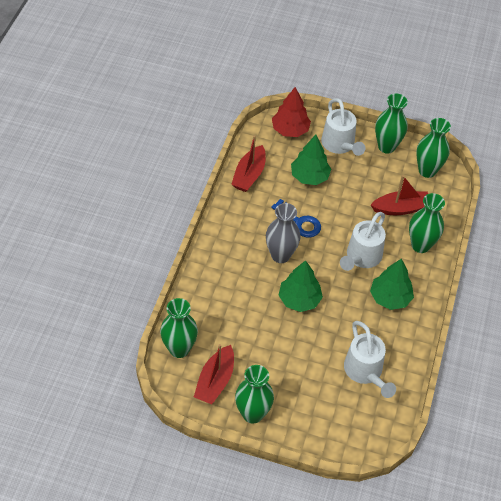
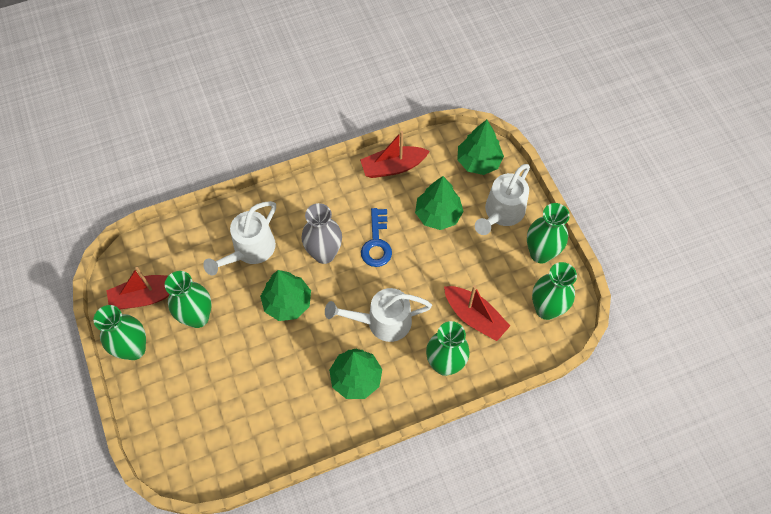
camera: 55 degrees right, 10 degrees up
(179, 349) = (157, 247): green vase -> green vase (197, 317)
(290, 130) = (478, 161): red tree -> green tree
(365, 372) = (251, 413): white watering can -> white watering can (250, 251)

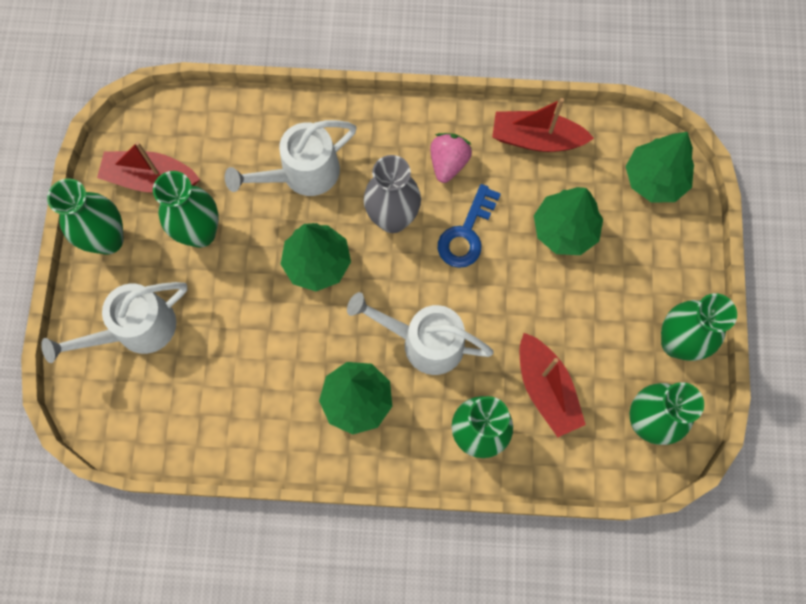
camera: 25 degrees right, 10 degrees up
(344, 204) = (448, 163): none -> pink strawberry
(501, 213) = (650, 264): white watering can -> white watering can (136, 330)

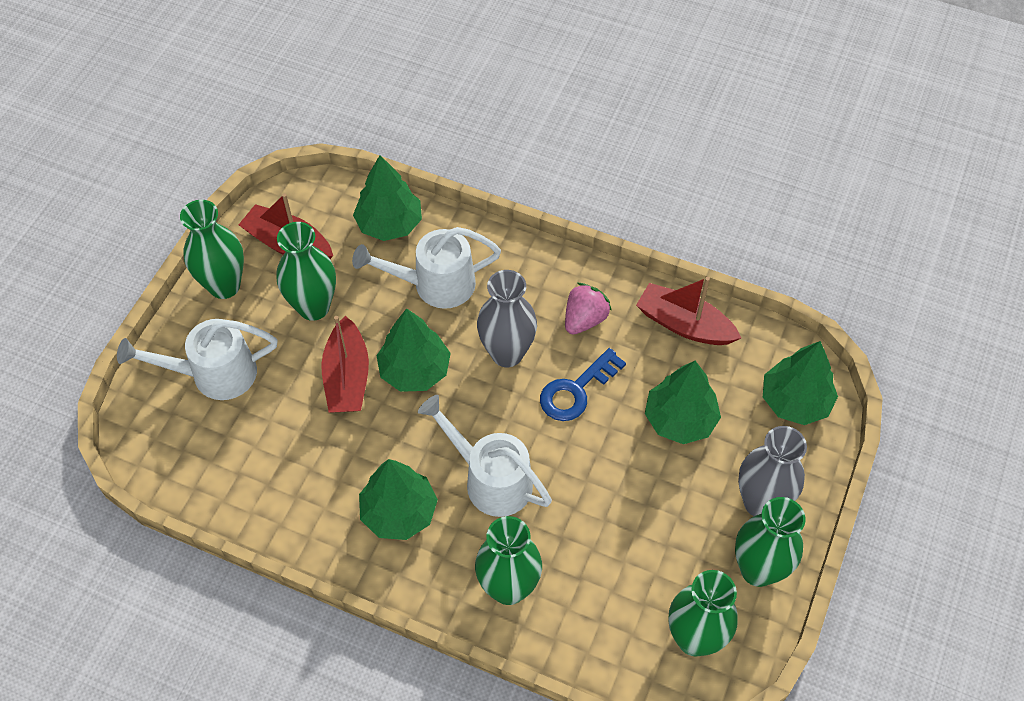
camera: 20 degrees right, 15 degrees down
(236, 127) = (389, 224): none -> green tree
(546, 389) = (599, 568): red boat -> red boat (347, 377)
(658, 282) = (760, 502): none -> grey vase

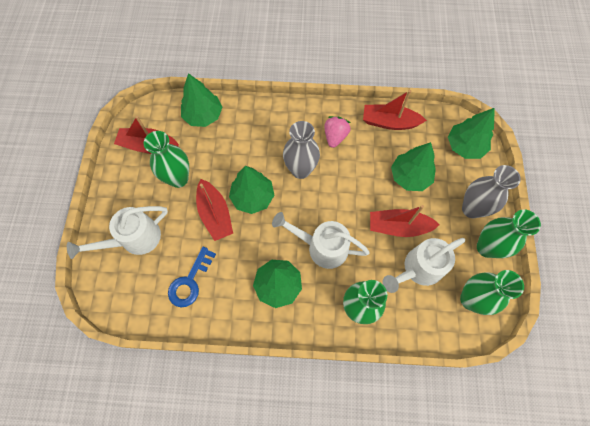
camera: 20 degrees left, 10 degrees up
(224, 286) = (119, 183): green vase -> none
(434, 284) = (243, 143): white watering can -> white watering can (418, 269)
(576, 390) = (347, 179): blue key -> blue key (190, 282)
(626, 490) = (398, 227): none -> red boat

